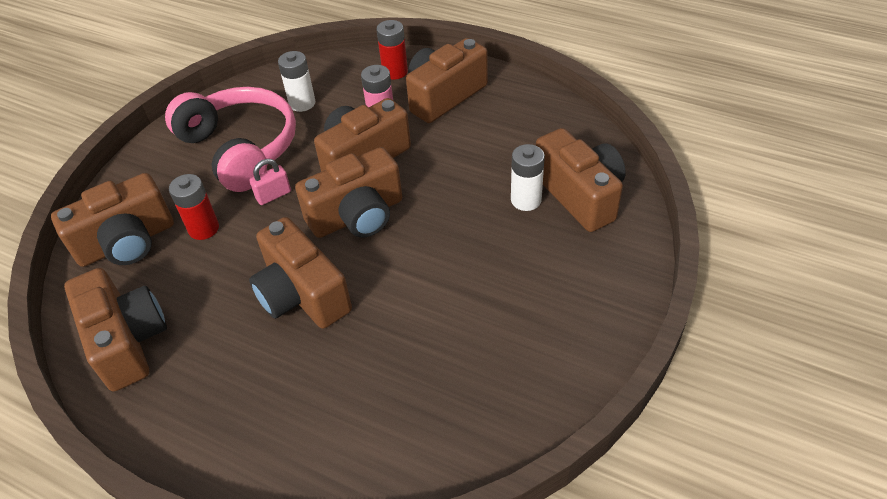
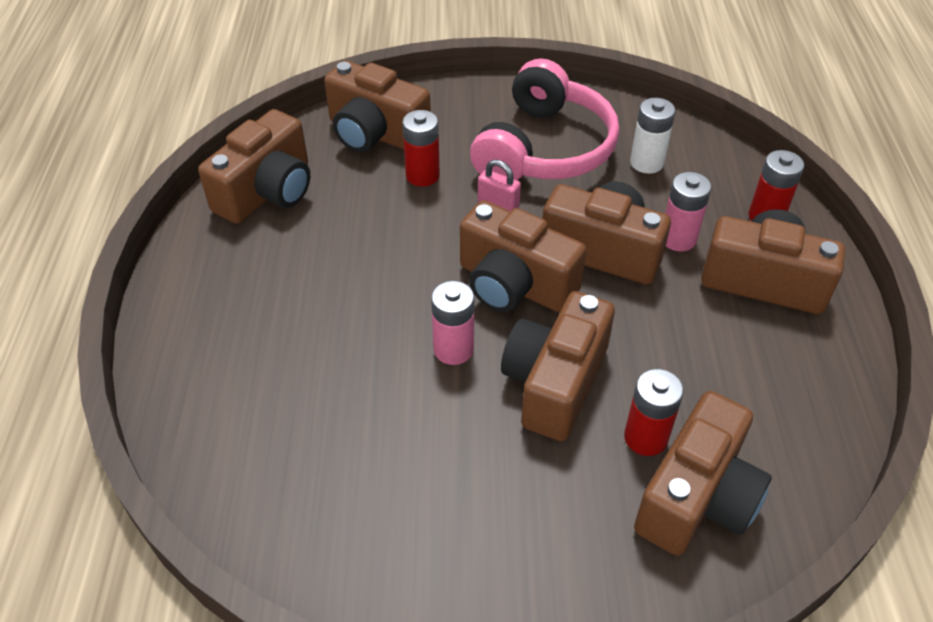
camera: 60 degrees right, 0 degrees up
(302, 294) = (382, 288): brown camera -> brown camera (554, 382)
(391, 271) = (453, 349): none -> pink battery
(526, 200) = (645, 437): white battery -> red battery

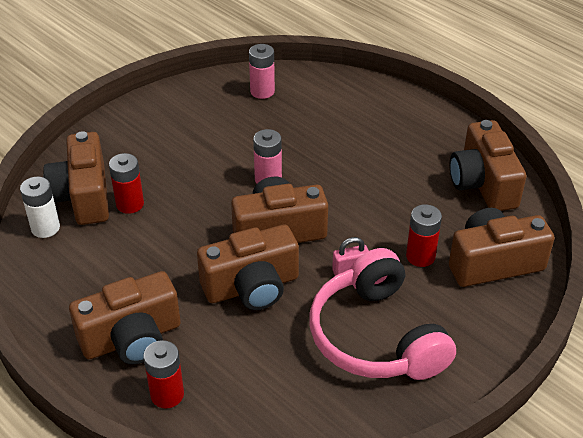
camera: 135 degrees right, 5 degrees down
(554, 382) = (200, 198): brown camera -> none
(646, 163) = (294, 380): white battery -> white battery (45, 228)
(678, 239) = (213, 330): pink battery -> pink battery (262, 91)

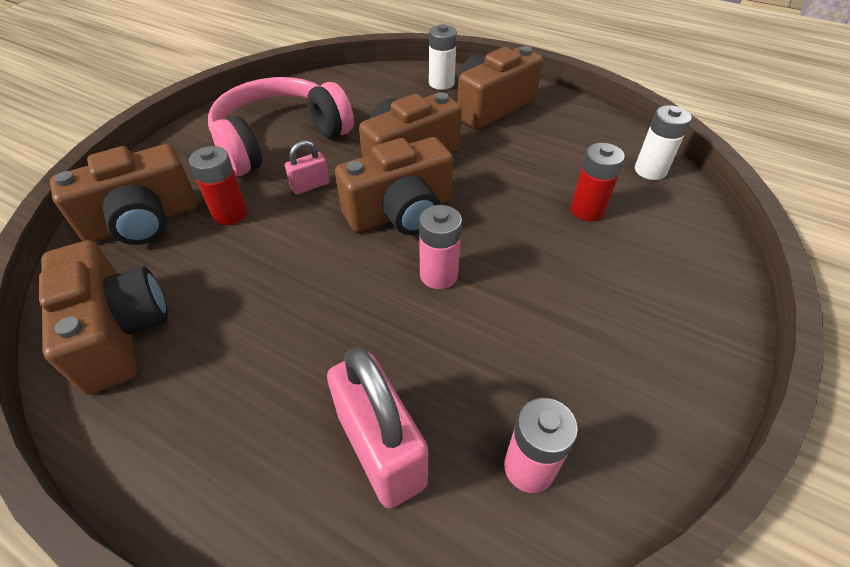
camera: 165 degrees right, 5 degrees up
(83, 196) = (647, 209): brown camera -> none
(167, 395) = (441, 83): red battery -> white battery
(330, 108) = (381, 449): none -> pink padlock
(376, 336) = (280, 139): pink headphones -> pink headphones turned 90 degrees counterclockwise

